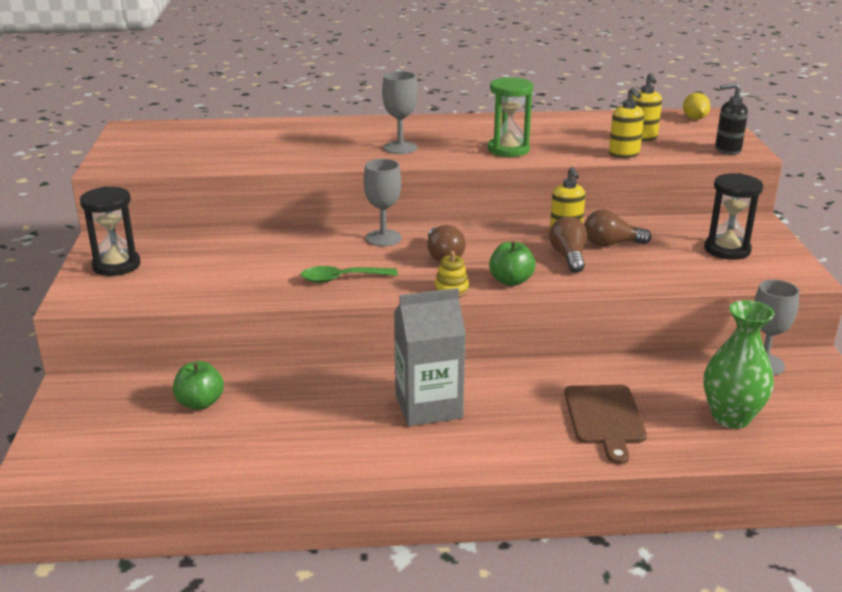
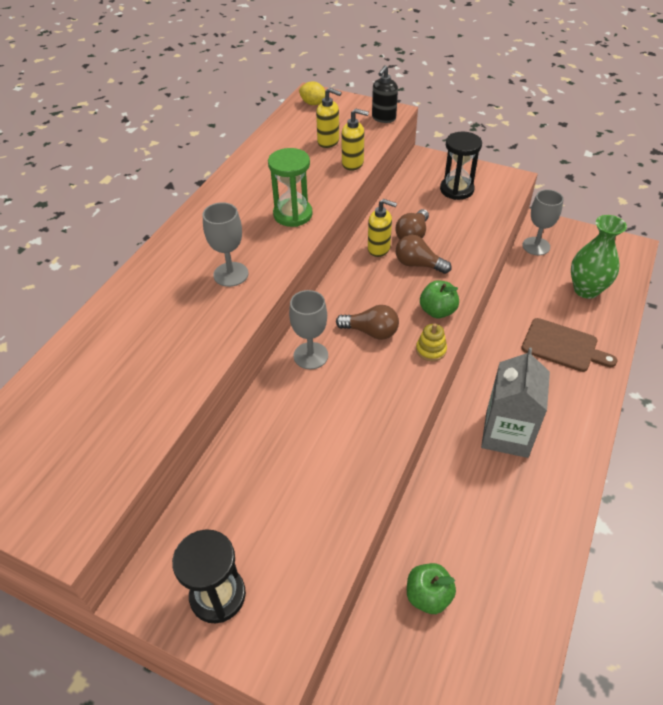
camera: 60 degrees left, 20 degrees up
(342, 279) = (370, 412): green spoon -> none

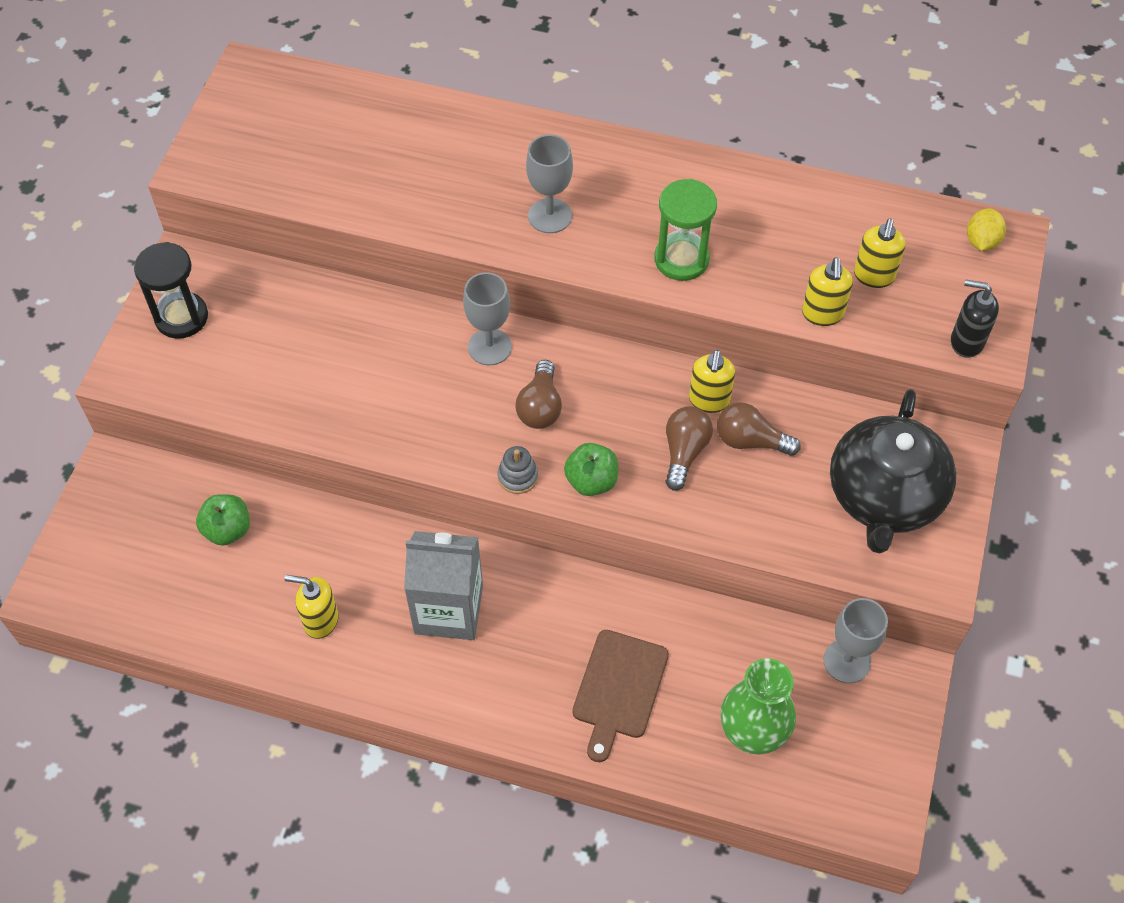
camera: 80 degrees right, 10 degrees up
(431, 350) = (518, 476): yellow stacking toy -> grey stacking toy
(456, 190) = (884, 496): black hourglass -> black teapot
(518, 523) = (320, 620): none -> yellow soap dispenser

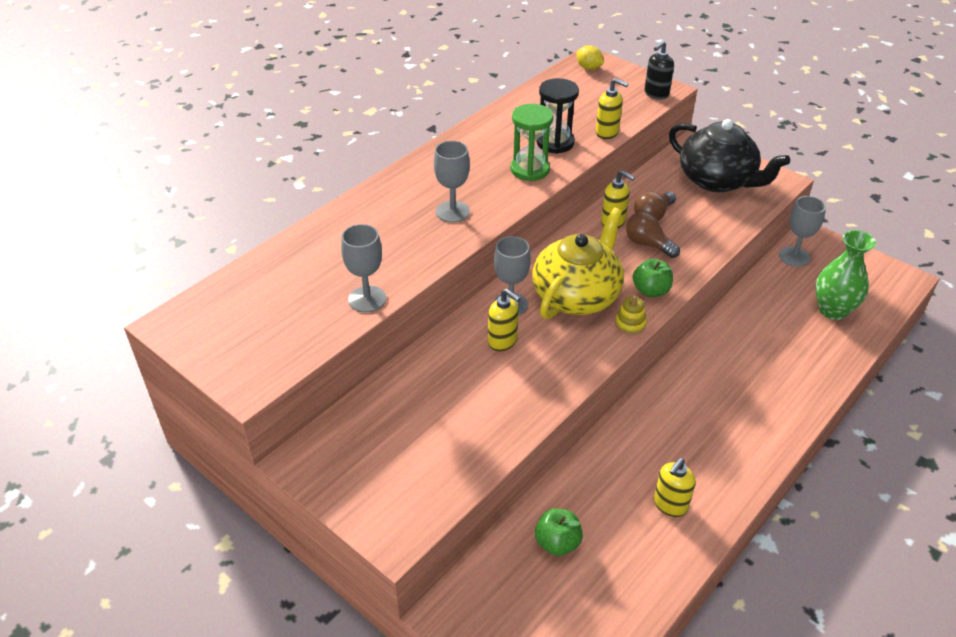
camera: 65 degrees left, 15 degrees down
(181, 317) = (361, 477): black hourglass -> black hourglass (555, 143)
(359, 202) = (367, 299): none -> grey goblet
(448, 609) = (689, 425): grey carton -> none
(518, 476) = (630, 324): grey stacking toy -> yellow stacking toy
(540, 407) = (577, 296): brown light bulb -> yellow teapot
(619, 689) = (783, 359): brown cutting board -> none
(873, 276) = (590, 108): yellow soap dispenser -> yellow soap dispenser (503, 341)

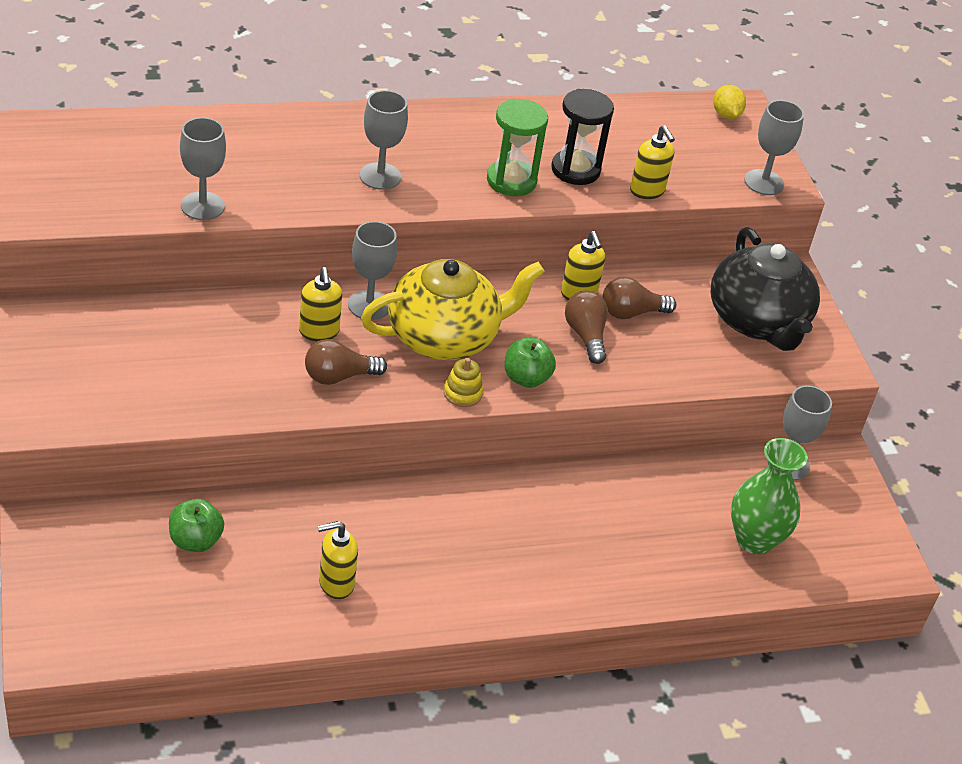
camera: 30 degrees right, 0 degrees up
(550, 363) = (339, 376): none -> brown light bulb
(656, 94) = (764, 182): black soap dispenser -> grey goblet

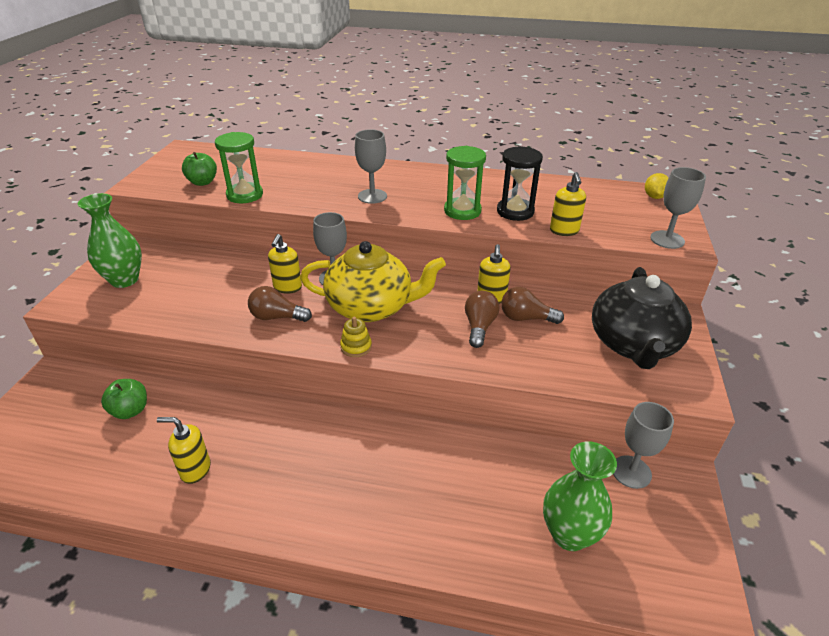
camera: 30 degrees right, 5 degrees down
(83, 368) = (124, 280): none -> green vase
(202, 206) = (245, 195): grey goblet -> green hourglass
(526, 378) = (412, 346): green apple -> green apple (202, 182)

